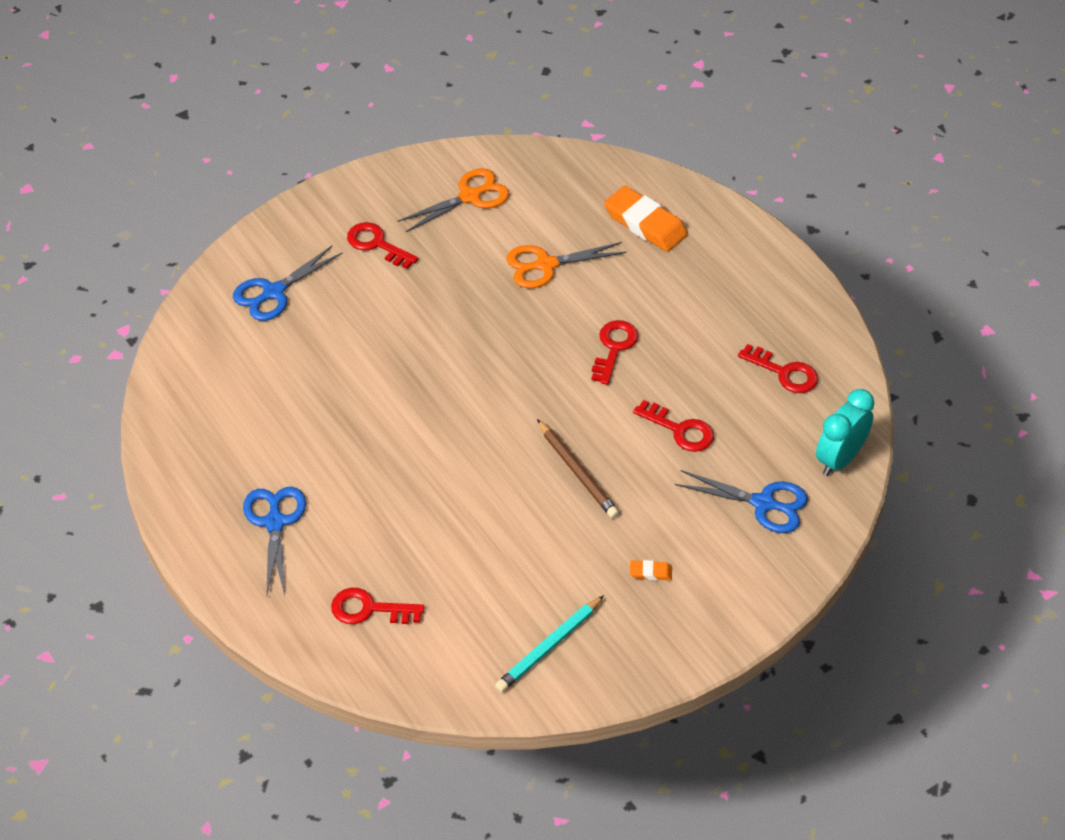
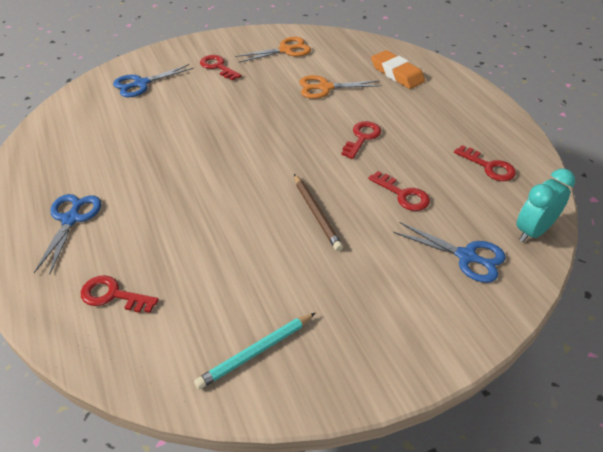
camera: 10 degrees right, 5 degrees down
(650, 572) = (361, 299): orange eraser -> none

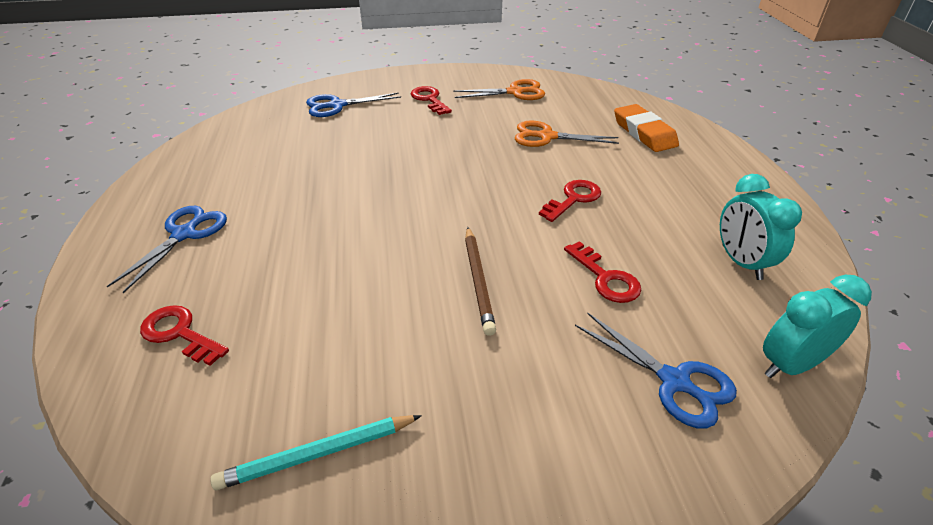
camera: 15 degrees right, 5 degrees down
(488, 167) = (741, 262): red key -> turquoise clock

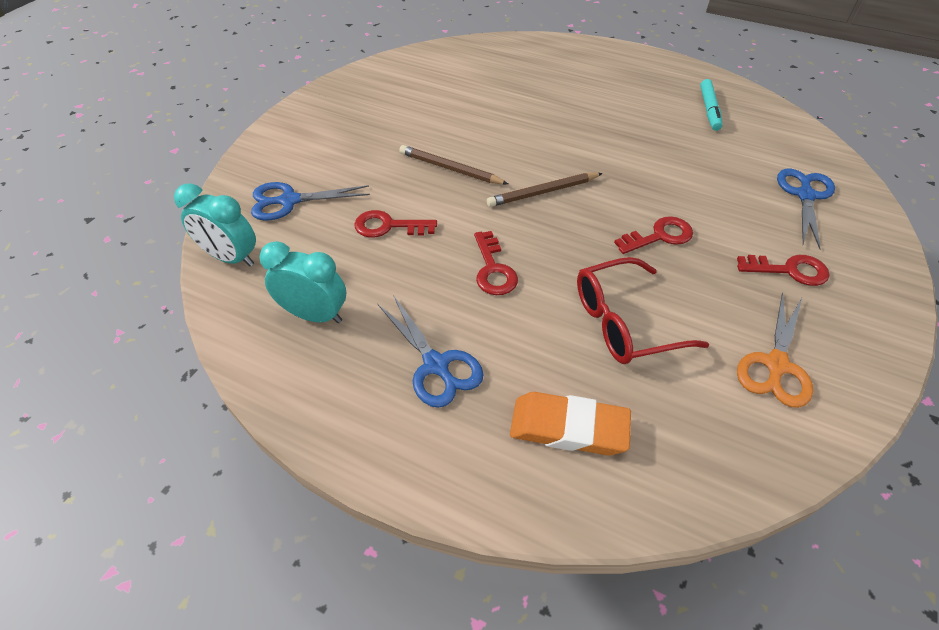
camera: 125 degrees right, 10 degrees up
(180, 333) = (517, 64): red key -> red key (659, 236)
(184, 234) = (615, 78): blue scissors -> blue scissors (436, 365)
(227, 163) = (709, 110): none -> turquoise marker
(317, 453) = (397, 82): turquoise pencil -> none
(452, 210) = (542, 192): none -> brown pencil
(547, 136) = (625, 322): orange scissors -> red glasses
(791, 365) = (231, 258): turquoise clock -> turquoise clock turned 105 degrees clockwise

